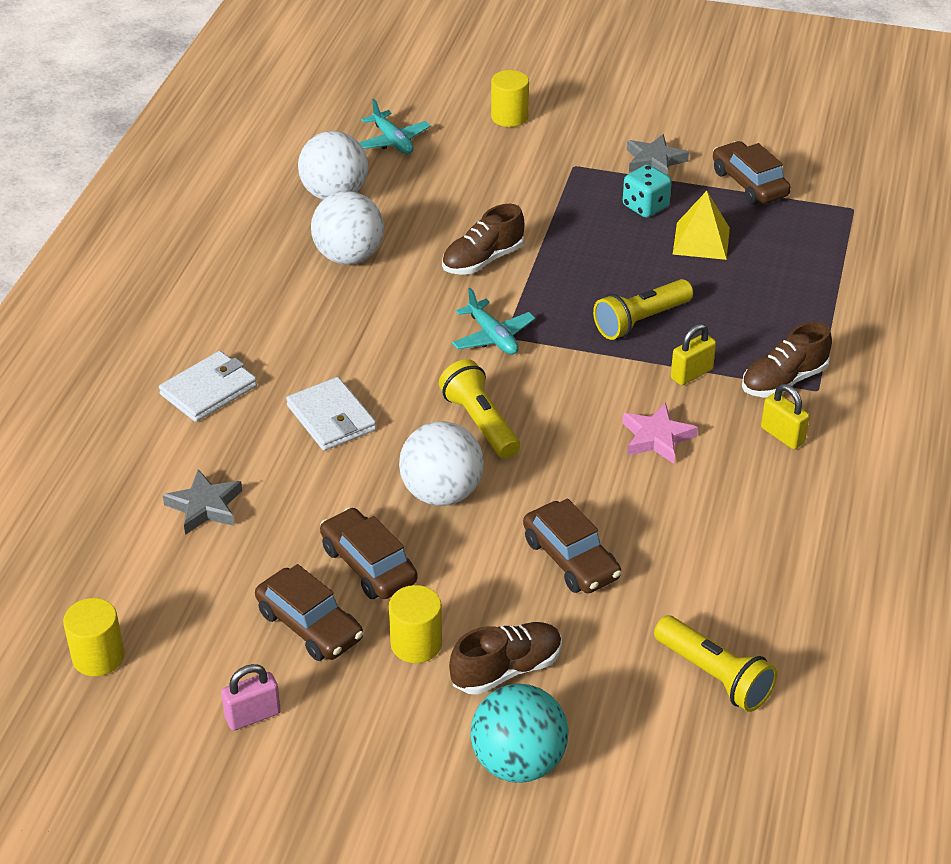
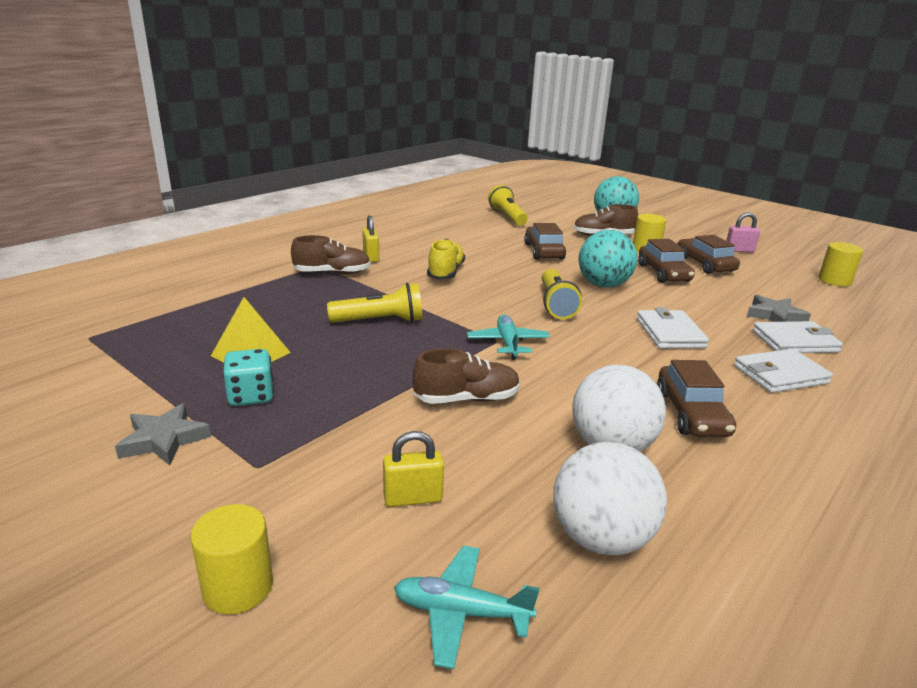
camera: 155 degrees left, 15 degrees down
(186, 456) = (795, 341): none -> white wallet
(392, 141) = (461, 612): turquoise plane -> turquoise plane turned 75 degrees counterclockwise
(441, 493) = (603, 285): white ball -> turquoise ball
(656, 438) = (445, 273): pink star -> yellow shoe
(691, 374) = (385, 289): yellow padlock -> yellow padlock (413, 498)
(749, 184) = (123, 384): brown car -> brown car (691, 414)

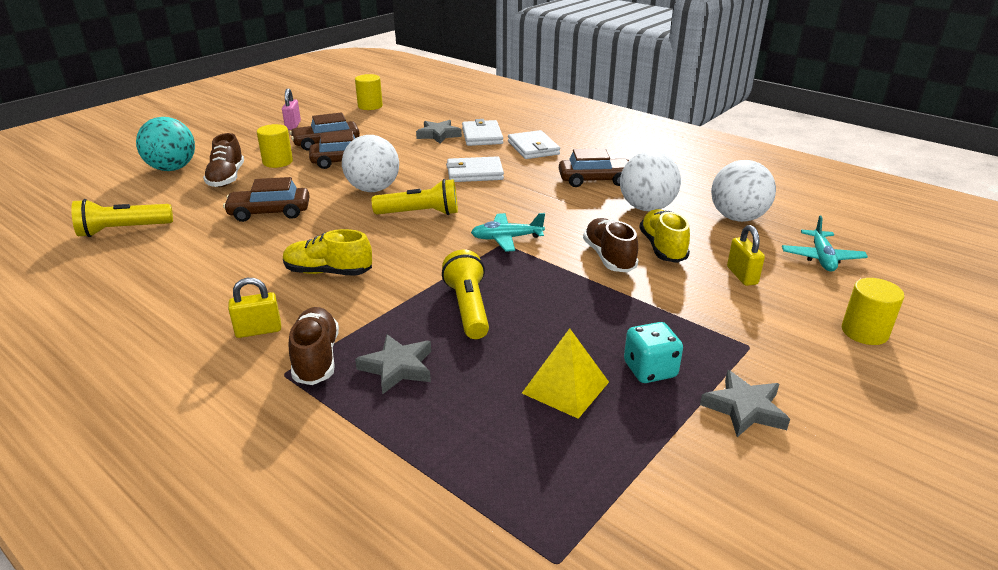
camera: 90 degrees left, 5 degrees up
(309, 296) = (397, 367): none -> grey star
(491, 442) = (662, 248): none -> yellow shoe
(603, 285) = (373, 189): turquoise ball -> white ball

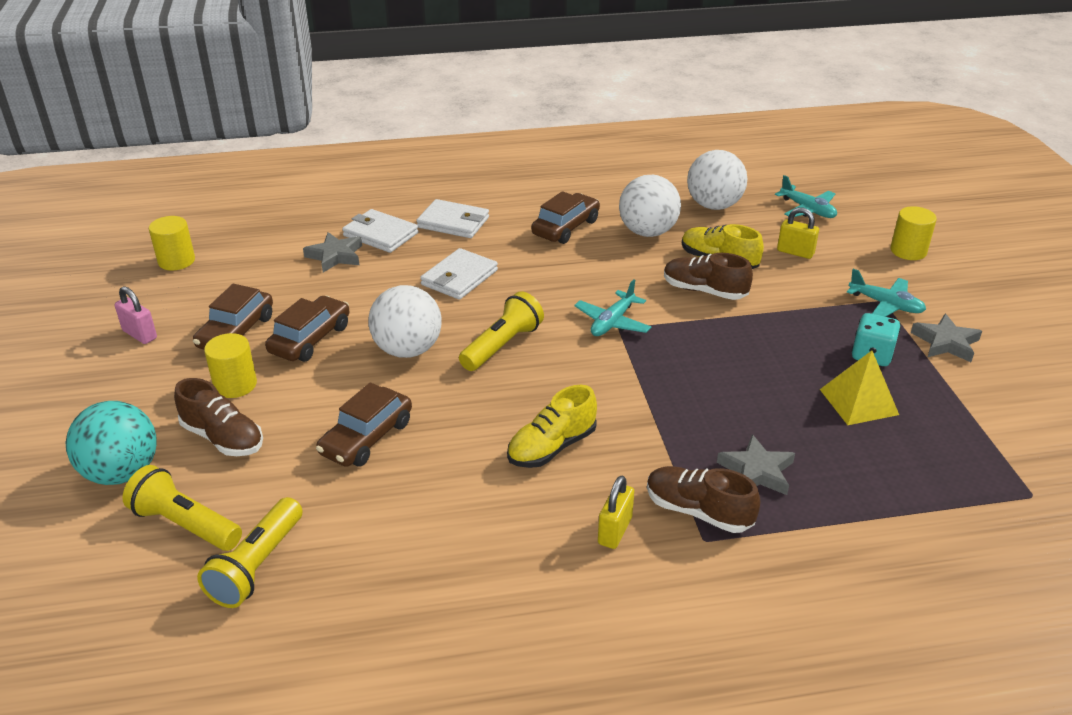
camera: 50 degrees left, 5 degrees up
(468, 308) = (704, 395): yellow flashlight -> yellow flashlight (185, 524)
(746, 350) = (885, 305): none -> turquoise plane

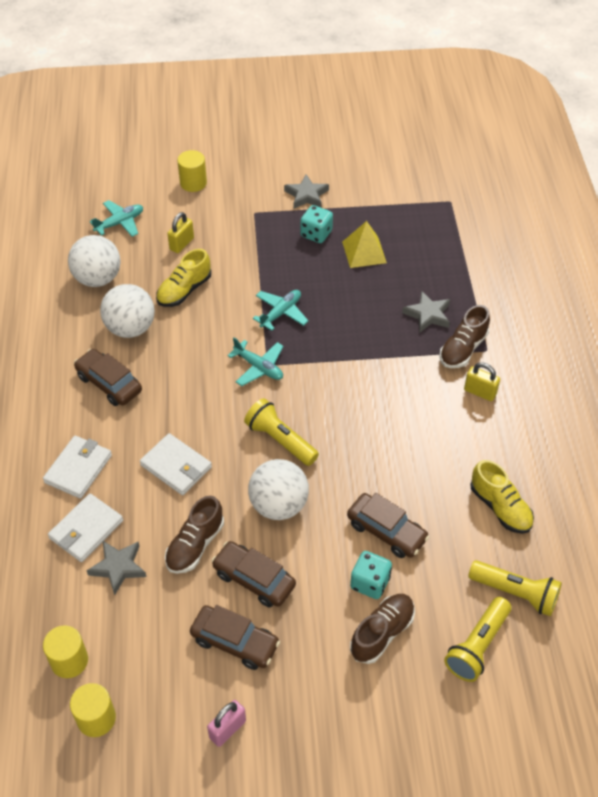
camera: 85 degrees left, 15 degrees up
(122, 472) = (421, 704): turquoise ball -> none
(235, 385) = (313, 633): yellow cylinder -> yellow cylinder (69, 661)
(293, 426) = (370, 583): none -> turquoise dice
(552, 447) = (401, 418): yellow shoe -> yellow shoe (500, 507)
(704, 291) = (225, 306): brown shoe -> brown shoe (195, 545)
(885, 305) = (259, 212): turquoise plane -> turquoise plane (281, 313)

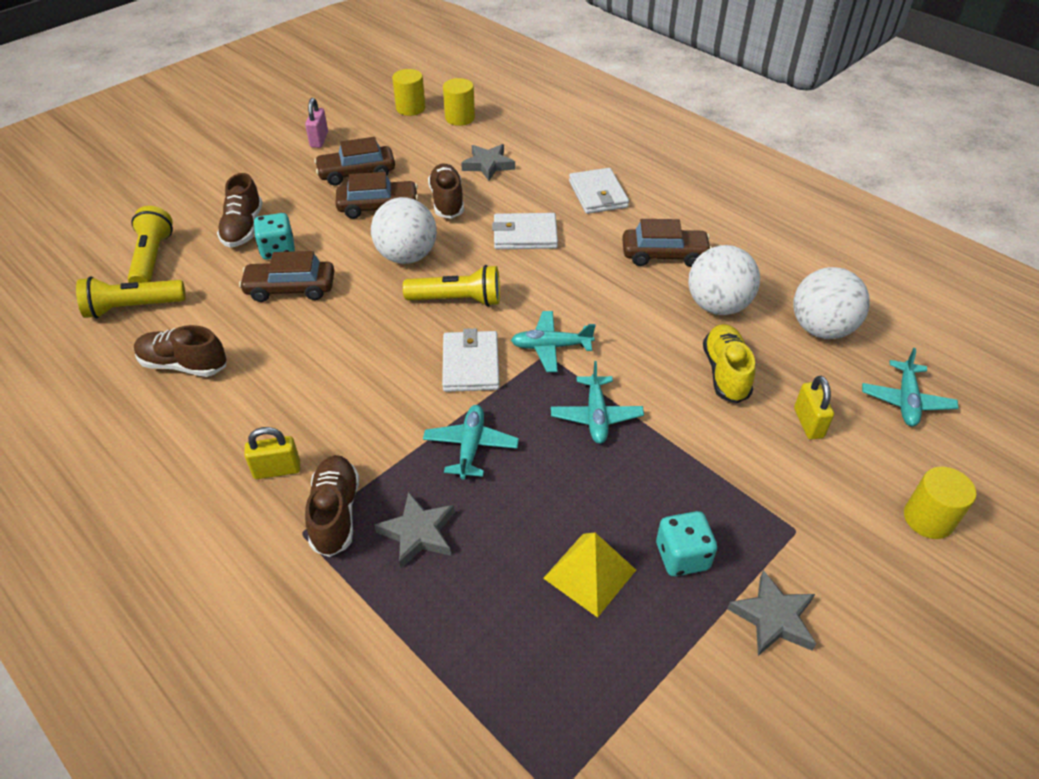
camera: 140 degrees right, 5 degrees down
(86, 530) = (539, 170): white wallet -> white wallet (471, 364)
(364, 339) = (471, 446): none -> turquoise plane
(500, 507) = (184, 365): yellow shoe -> brown shoe

